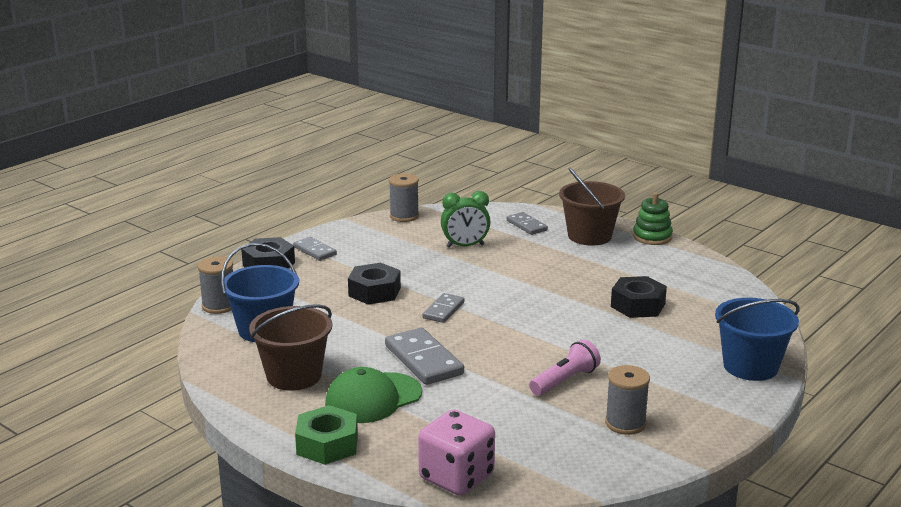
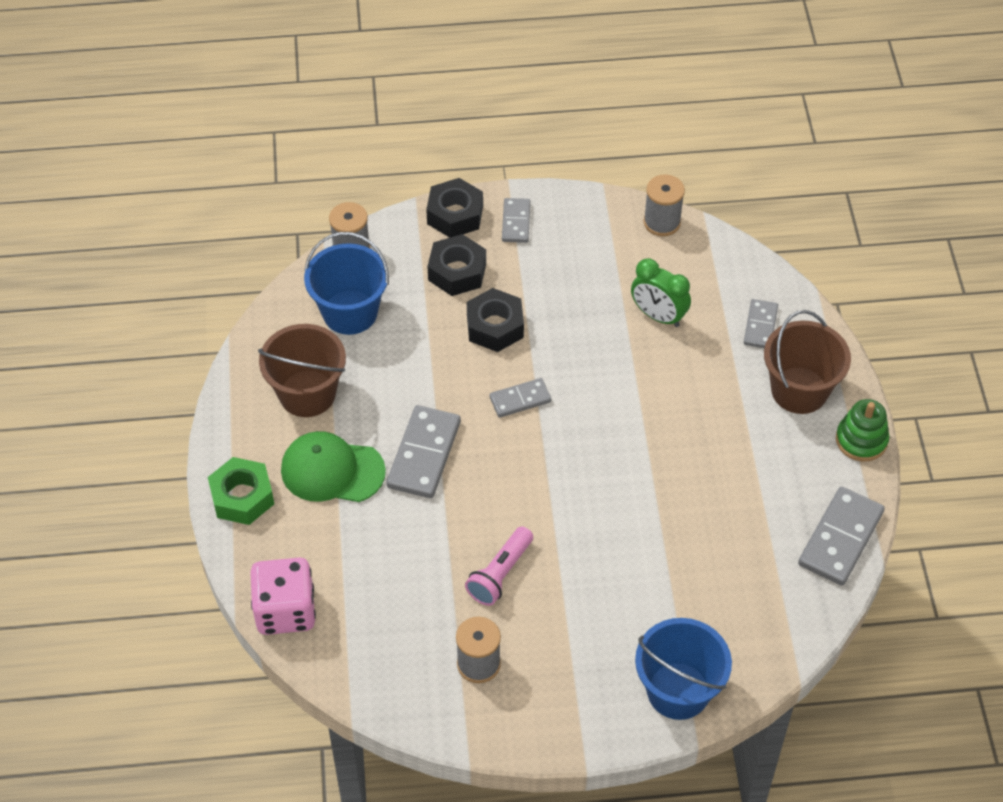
camera: 45 degrees right, 30 degrees up
(565, 381) = (500, 574): pink flashlight -> pink flashlight turned 120 degrees clockwise
(638, 305) = (697, 530): black nut -> black nut (457, 272)
(711, 271) = (840, 538): none -> grey domino

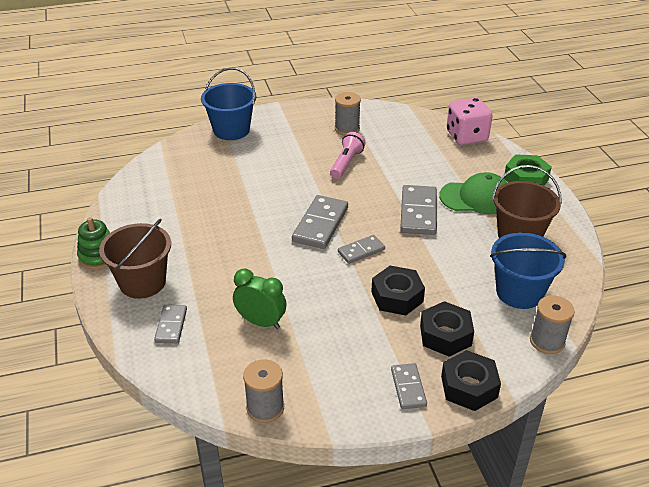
camera: 170 degrees right, 15 degrees down
(840, 538) = (125, 201): grey domino -> grey domino (320, 224)

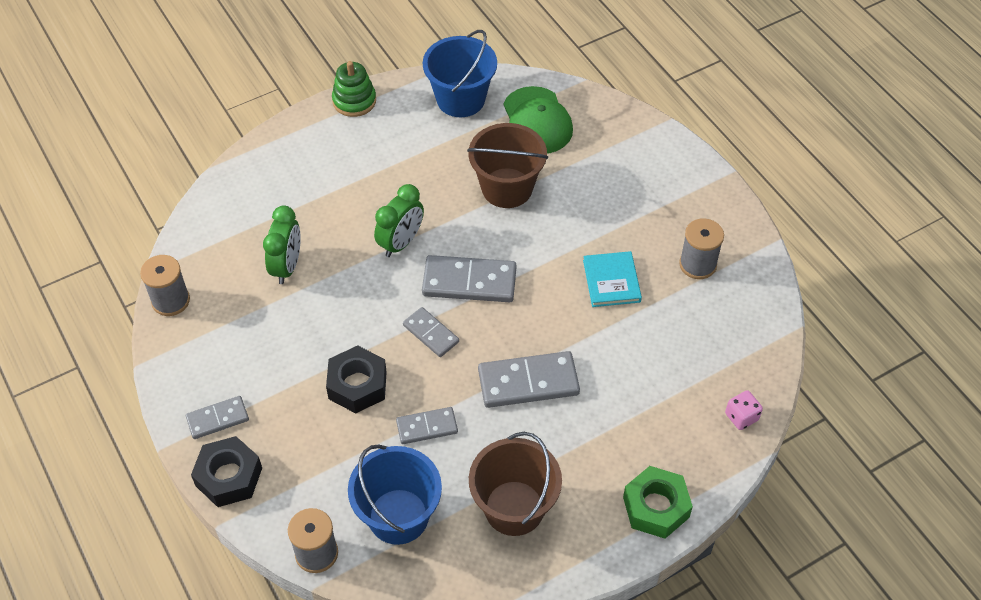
camera: 75 degrees right, 15 degrees up
(142, 282) = (323, 150): brown bucket -> brown bucket (507, 188)
(171, 325) = (265, 194): grey domino -> grey domino (427, 427)
(231, 130) = (638, 140): blue bucket -> blue bucket (460, 99)
(267, 253) = (401, 243): none -> green clock
(346, 163) = (611, 281): pink flashlight -> turquoise book
(445, 335) = (304, 443): black nut -> none
(466, 136) = (741, 417): pink dice -> pink dice, size x0.49
(476, 197) = (585, 446): green cap -> green cap (537, 121)

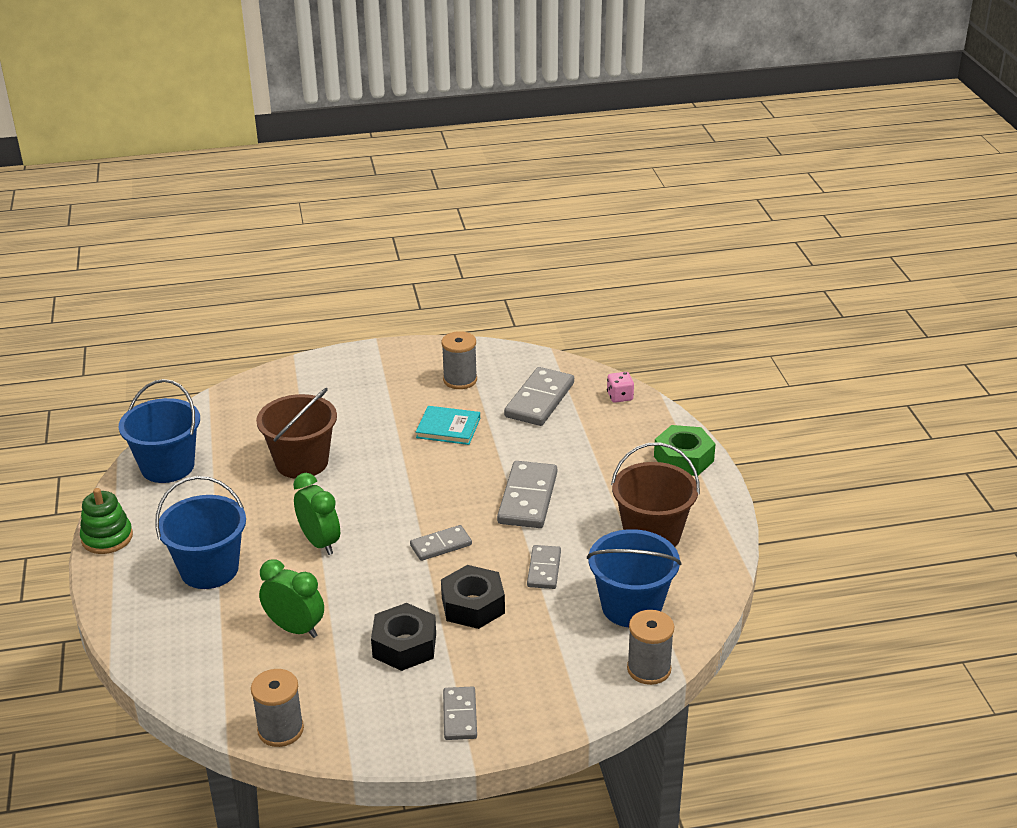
camera: 70 degrees left, 20 degrees down
(229, 477) = (535, 718): black nut -> black nut (404, 645)
(339, 181) = (209, 569): none -> blue bucket
(469, 282) = (396, 509): grey domino -> grey domino (539, 400)
(537, 121) = (235, 427): green cap -> none

